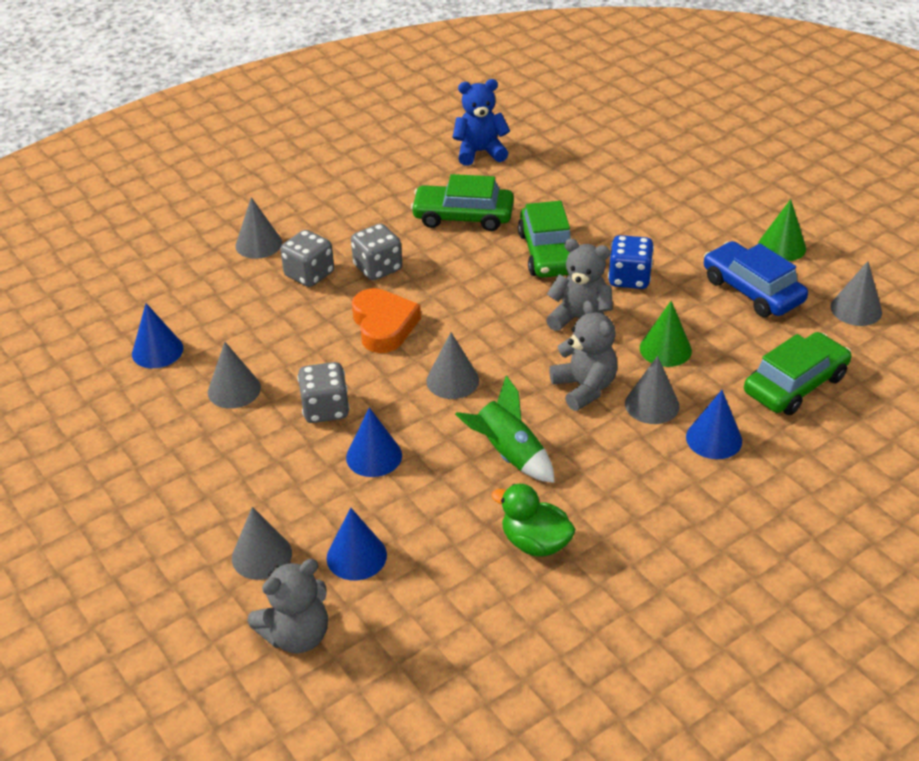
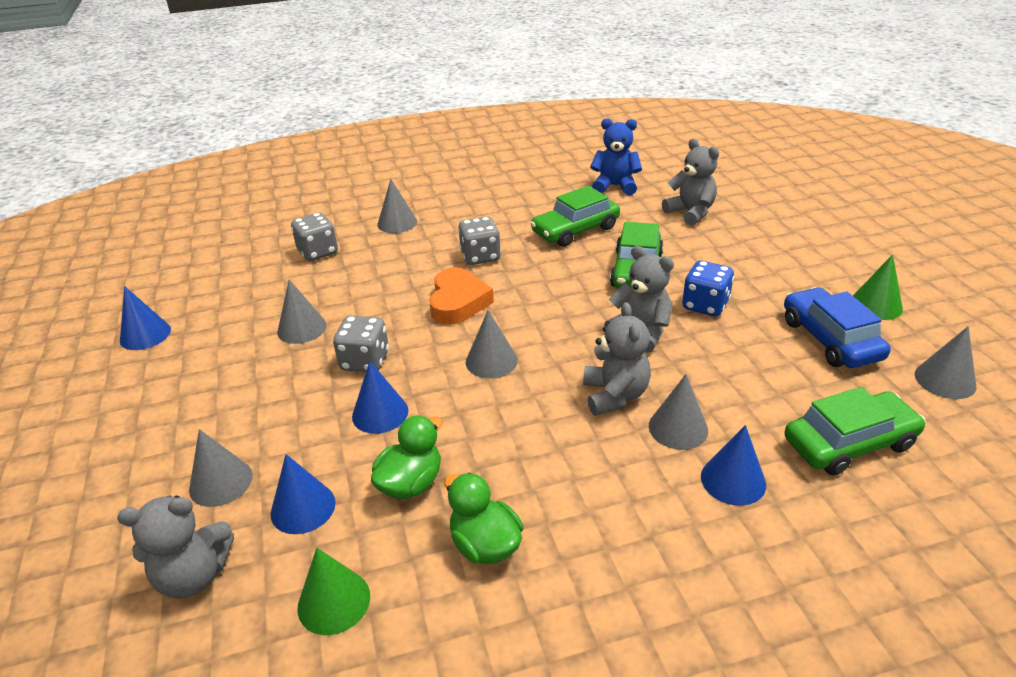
camera: 20 degrees right, 5 degrees down
(157, 351) = (266, 286): blue cone -> blue cone (145, 335)
(309, 274) = (422, 251): grey dice -> grey dice (318, 252)
(442, 510) = (411, 483): none -> green duck
(463, 216) = (575, 230): green car -> green car turned 60 degrees counterclockwise
(508, 454) = (507, 443): green rocket -> none
(574, 173) = (690, 213): none -> grey teddy bear
(665, 349) = (715, 376): green cone -> green cone (334, 601)

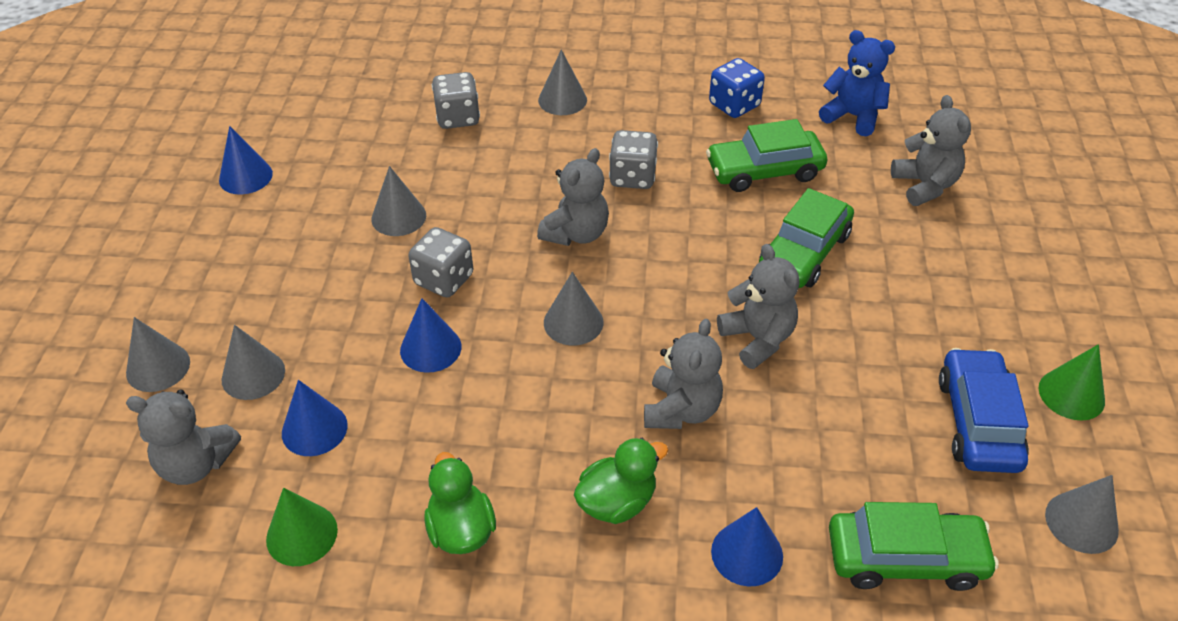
camera: 20 degrees right, 10 degrees up
(411, 483) = (423, 438): green duck -> green duck (617, 502)
(458, 302) = (576, 233): orange heart -> grey teddy bear
(678, 428) = (726, 472): grey cone -> grey cone (158, 367)
(705, 305) = (856, 327): blue dice -> blue dice (734, 105)

